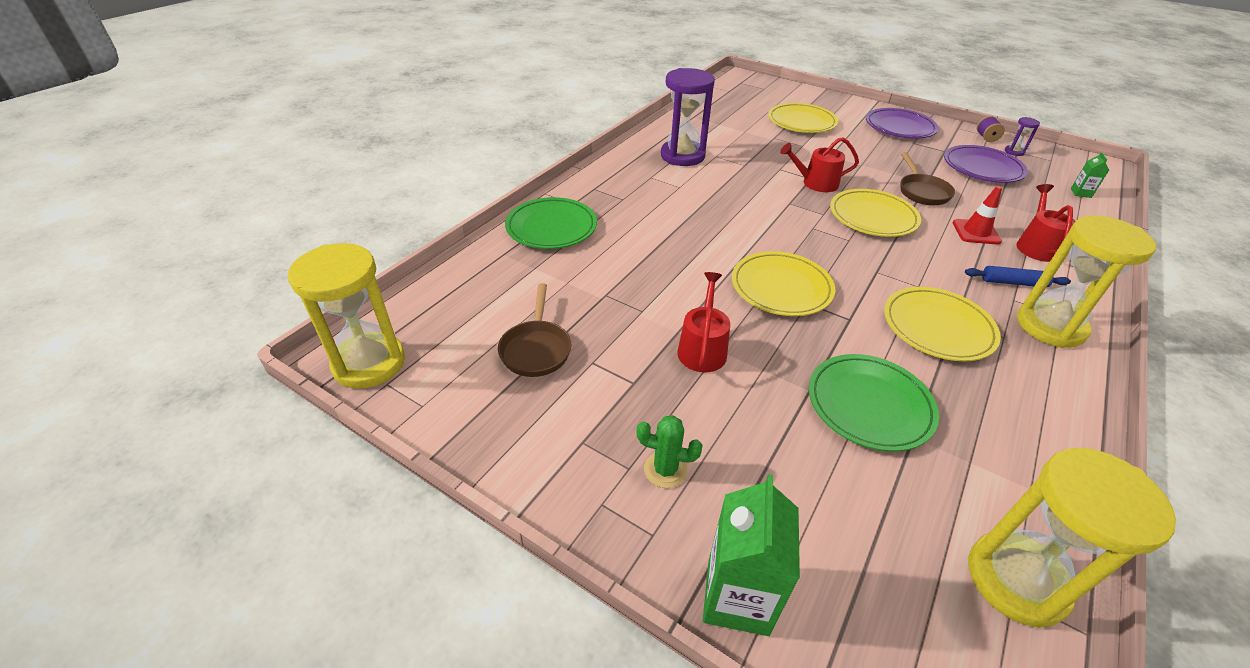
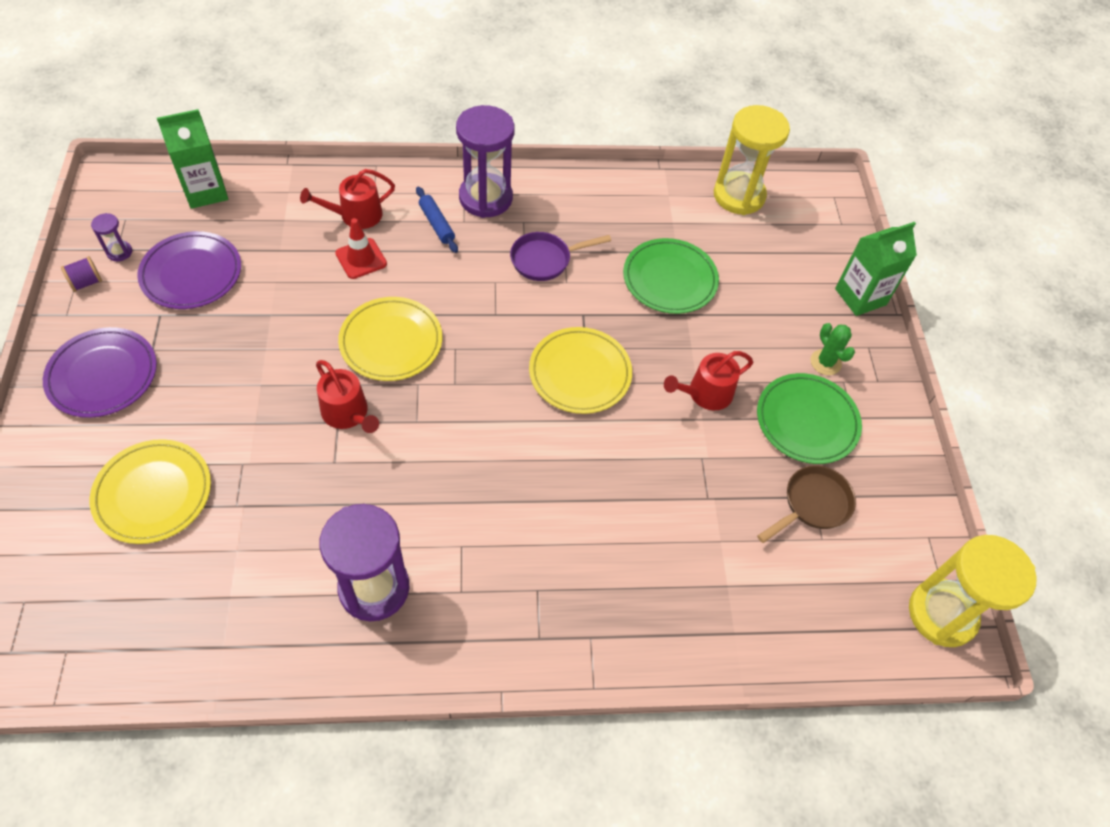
camera: 130 degrees left, 15 degrees up
(551, 227) = (653, 623): green plate -> green plate (807, 421)
(922, 191) = (298, 314): brown pan -> none
(937, 327) = (545, 260): yellow plate -> purple pan
(1050, 326) = (485, 198): yellow hourglass -> purple hourglass
(1080, 193) = (206, 191): green carton -> green carton, size x2.10

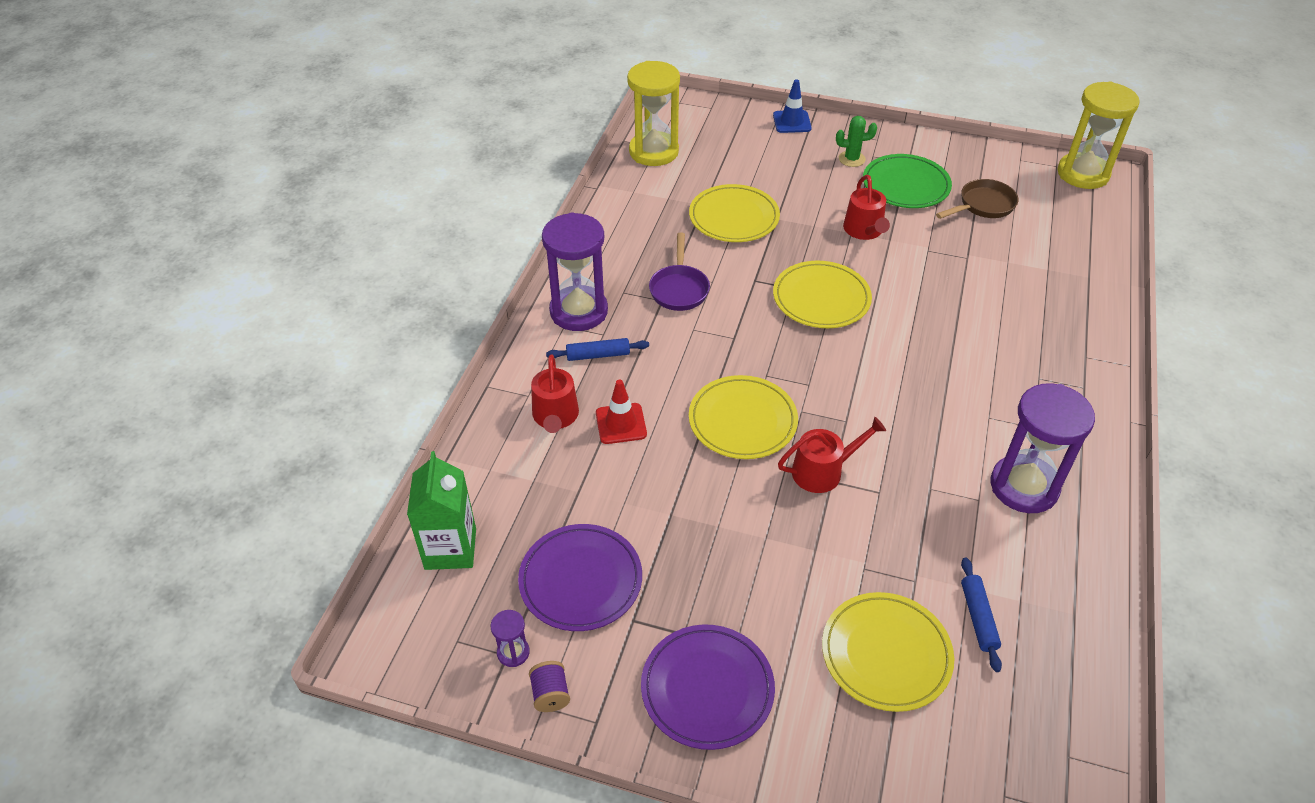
camera: 65 degrees left, 10 degrees down
(204, 562) = (978, 617): none -> blue rolling pin
(669, 279) = (734, 217): green plate -> yellow plate
(812, 504) = (983, 205): brown pan -> brown pan turned 75 degrees clockwise
(860, 297) = (792, 122): green carton -> blue traffic cone

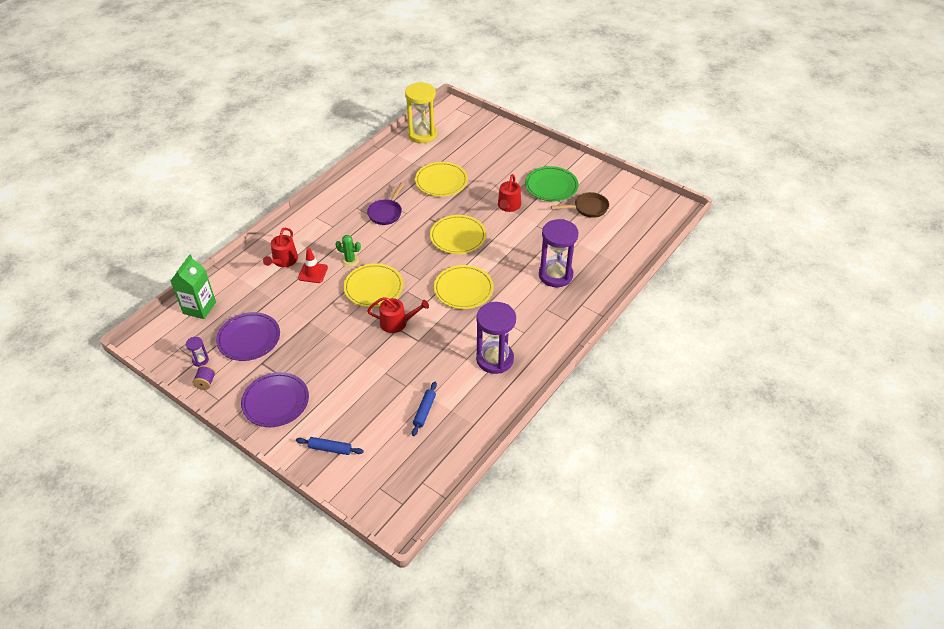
camera: 20 degrees right, 0 degrees up
(578, 311) = (327, 211): purple hourglass -> purple hourglass (555, 275)
(598, 355) = (323, 236): blue rolling pin -> blue rolling pin (330, 448)
(792, 122) = (512, 134): blue traffic cone -> none
(851, 159) = (531, 164): green cactus -> green cactus (350, 260)
(886, 654) = (368, 413): yellow plate -> yellow plate (463, 289)
(1083, 174) = (663, 204): yellow hourglass -> none

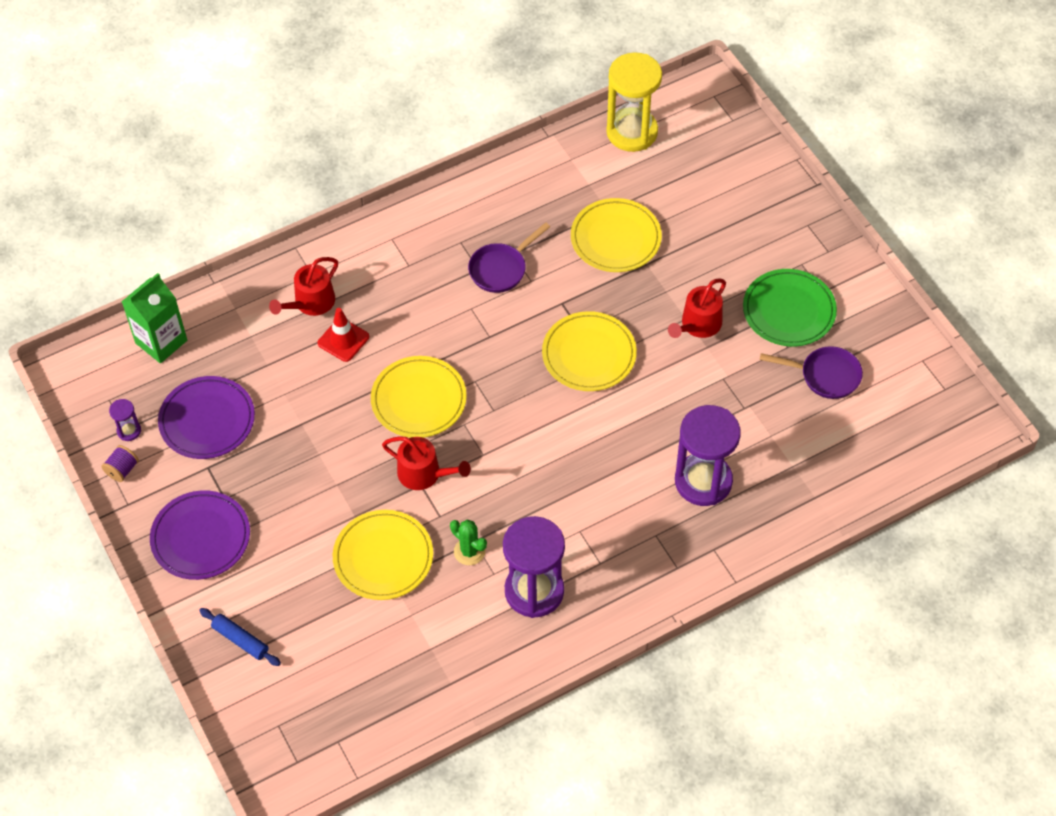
camera: 25 degrees right, 10 degrees up
(350, 260) = (407, 338): green cactus -> green cactus (469, 551)
(424, 411) = (393, 634): blue rolling pin -> none
(463, 289) = (549, 453): yellow plate -> yellow plate (383, 557)
(588, 208) = (825, 375): brown pan -> purple pan

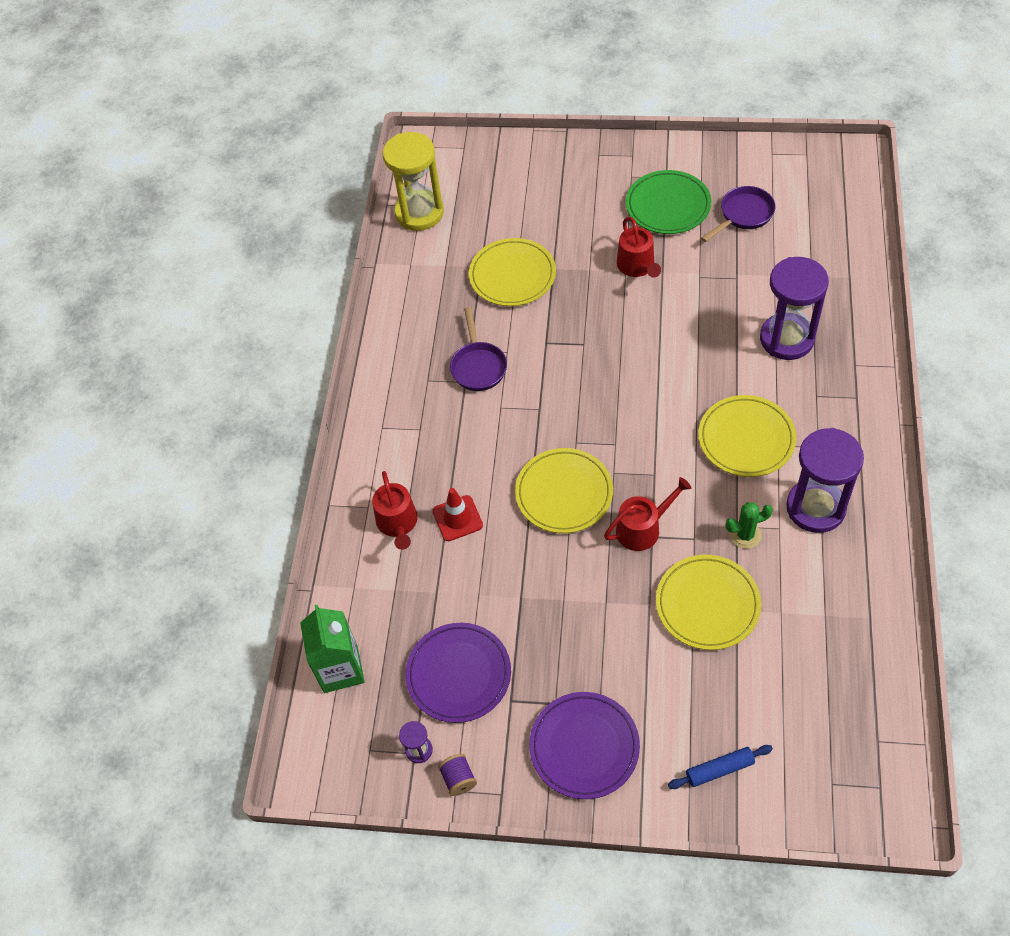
camera: 50 degrees left, 0 degrees up
(589, 354) = (610, 350): yellow plate -> yellow plate (746, 439)

